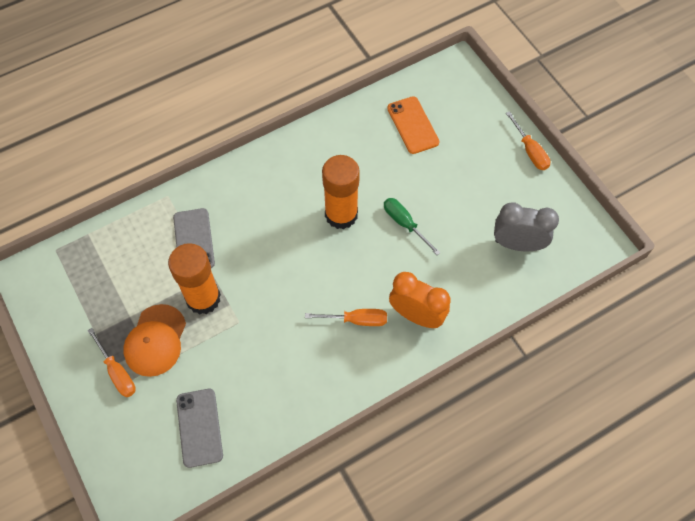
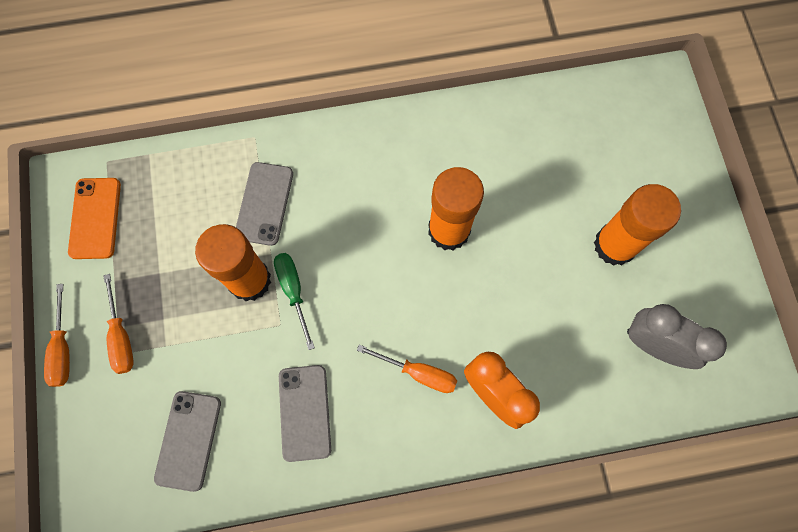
camera: 20 degrees right, 10 degrees up
(155, 340) = (177, 313): orange cap -> none
(281, 377) = (304, 412): none -> grey phone
(404, 224) = (522, 269): green screwdriver -> green screwdriver (293, 291)
(412, 125) = (578, 143): orange phone -> orange phone (95, 218)
(465, 186) = (614, 245): none -> orange glue stick
(530, 151) = (715, 226): orange screwdriver -> orange screwdriver (63, 349)

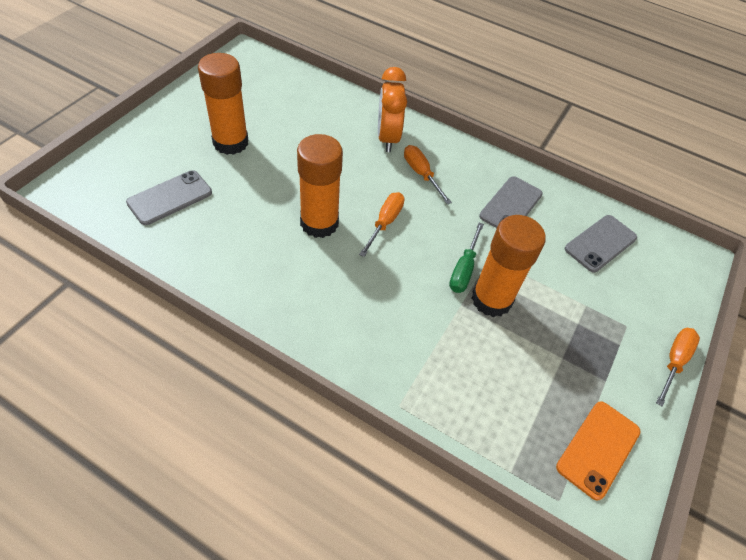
camera: 145 degrees left, 20 degrees down
(121, 337) = (619, 335): orange screwdriver -> orange screwdriver (385, 223)
(264, 203) = (436, 343): grey phone -> grey phone (170, 197)
(653, 345) = (275, 96): grey clock -> none

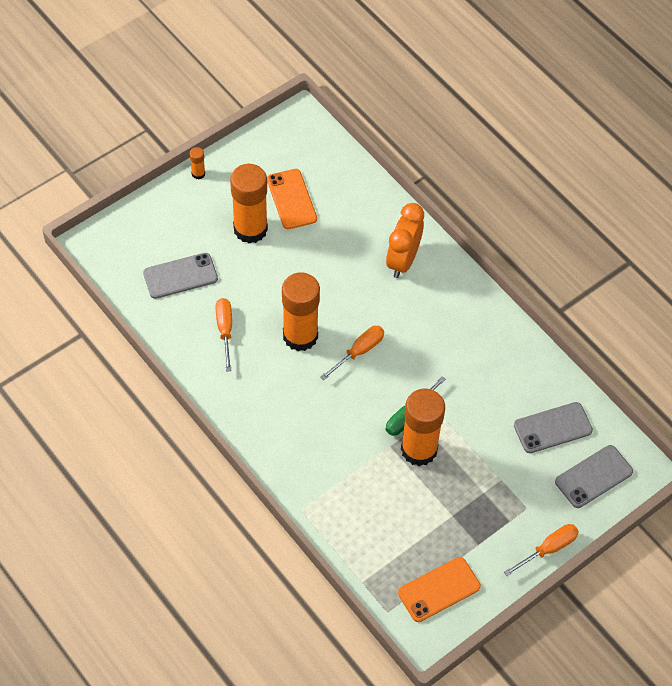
camera: 25 degrees right, 5 degrees up
(161, 109) = (198, 174): none -> orange glue stick
(262, 112) = (291, 199): none -> orange phone
(421, 174) = (417, 310): orange screwdriver -> orange screwdriver (225, 330)
(511, 205) = (488, 366): grey phone -> grey phone (594, 477)

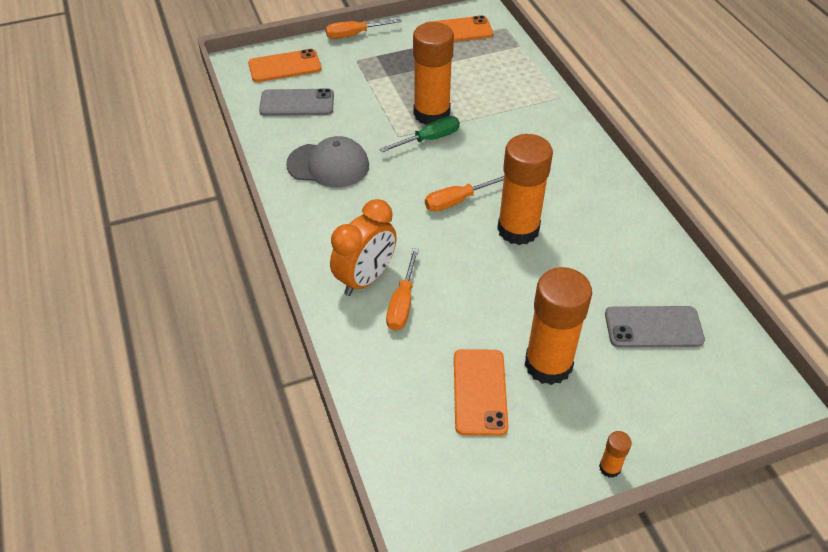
camera: 160 degrees left, 10 degrees down
(225, 330) = (605, 254): orange screwdriver -> orange screwdriver (402, 303)
(484, 360) = (328, 165): none -> grey cap
(594, 477) = (285, 66): grey phone -> orange phone

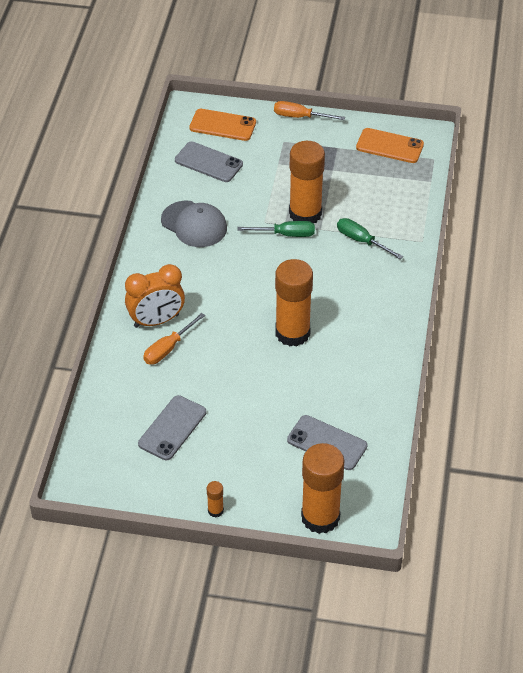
camera: 30 degrees right, 0 degrees up
(457, 201) = (266, 292): orange screwdriver -> none
(480, 392) = (172, 428): orange phone -> grey phone
(505, 117) = (361, 241): none -> green screwdriver
(548, 364) = (232, 432): orange glue stick -> orange glue stick (320, 517)

